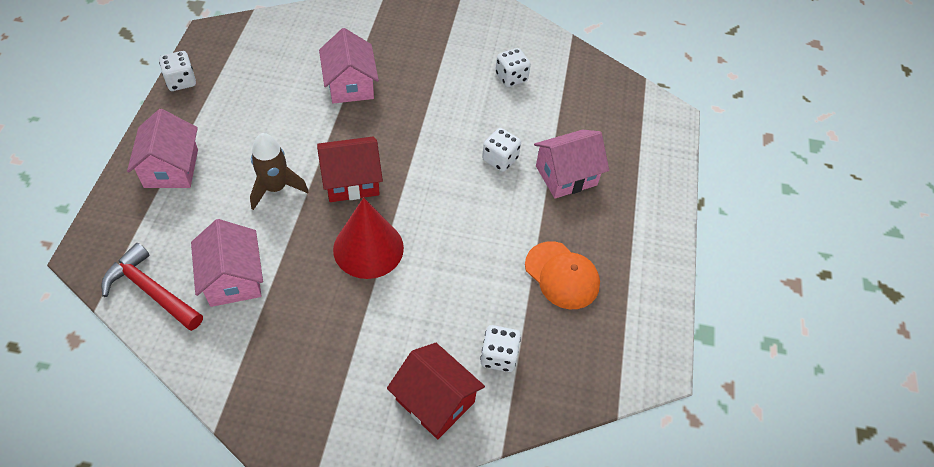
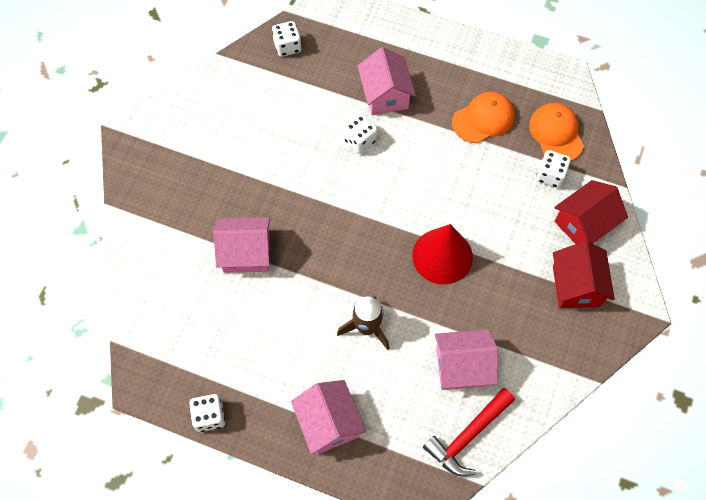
camera: 75 degrees left, 10 degrees up
(171, 168) = (328, 423): pink house -> pink house turned 60 degrees clockwise
(351, 181) = (367, 263): red house -> red house (576, 286)
(511, 77) = (263, 114): white dice -> white dice (287, 46)
(563, 359) = (556, 133): none -> orange cap

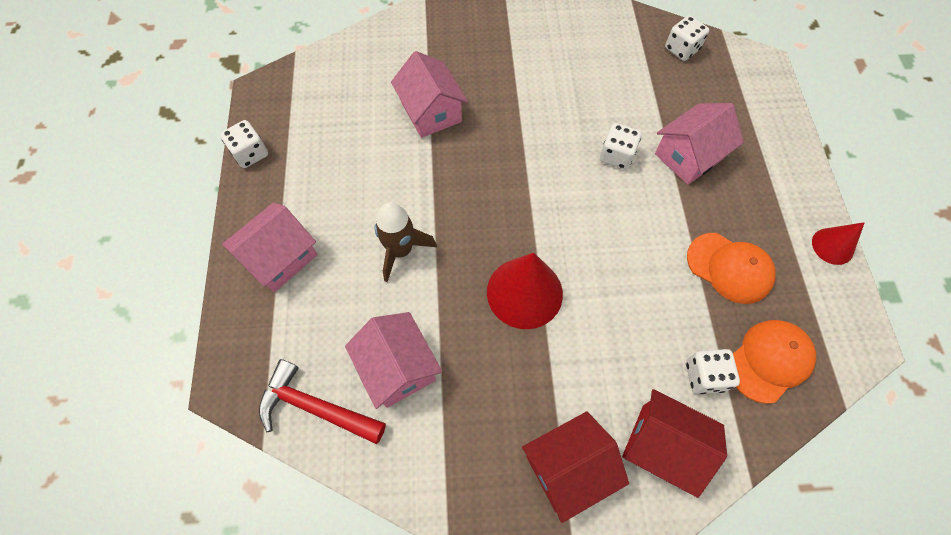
camera: 65 degrees right, 0 degrees up
(496, 51) = (832, 246): none -> red cone

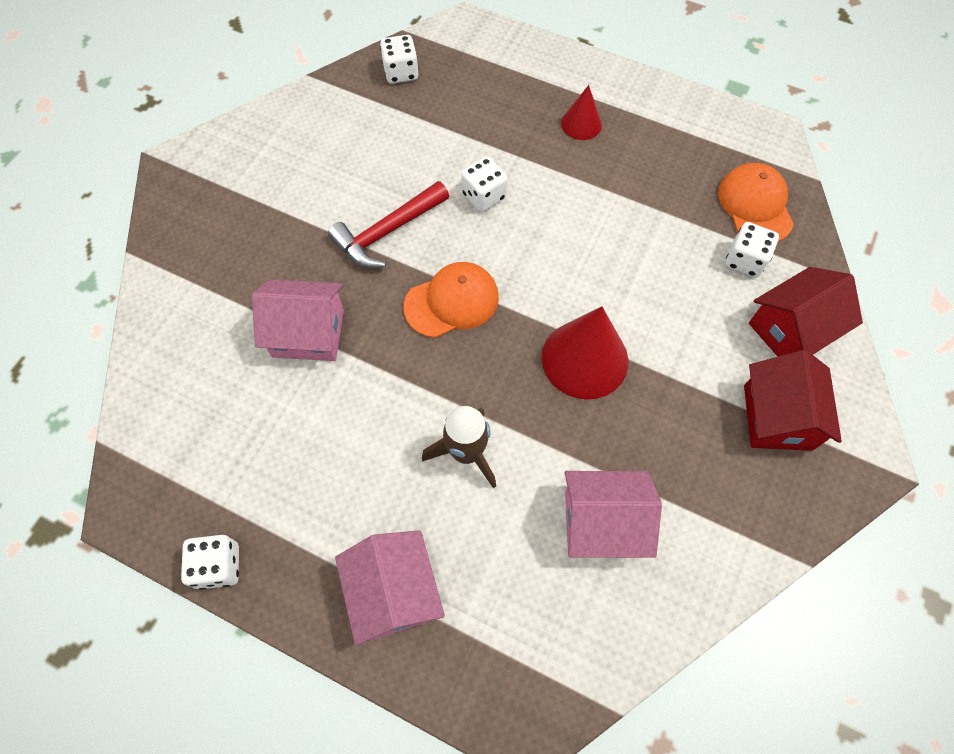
camera: 60 degrees left, 0 degrees up
(316, 407) = (603, 631): red hammer -> red hammer (387, 232)
(688, 156) = (524, 140): pink house -> none
(729, 268) = (655, 180): orange cap -> orange cap (452, 302)
(832, 246) = (677, 96): red cone -> red cone (581, 124)

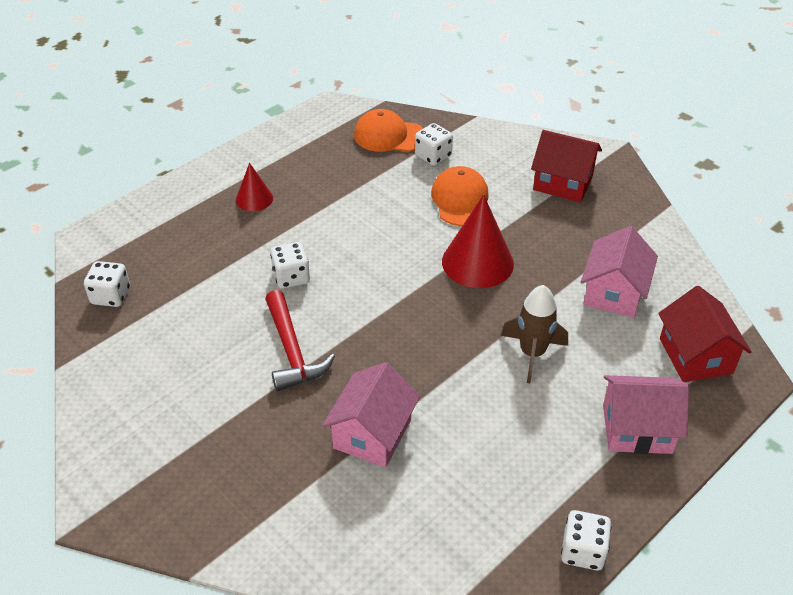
camera: 70 degrees left, 20 degrees down
(452, 302) = (388, 326): orange cap -> orange cap (461, 200)
(791, 330) = (499, 154): red house -> red house (695, 356)

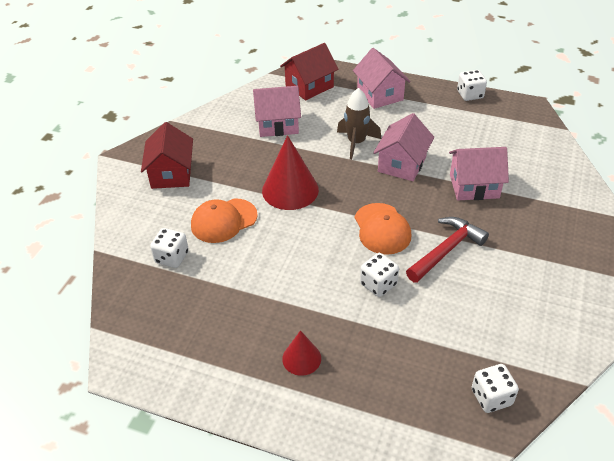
camera: 115 degrees left, 0 degrees up
(389, 136) = (154, 299): orange cap -> orange cap (382, 229)
(461, 380) = (402, 164): none -> pink house

